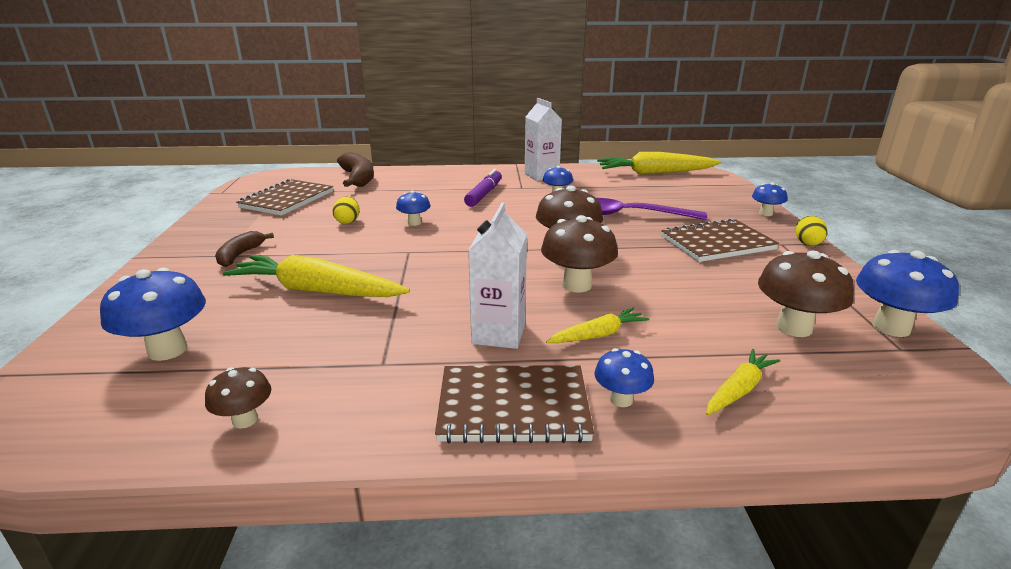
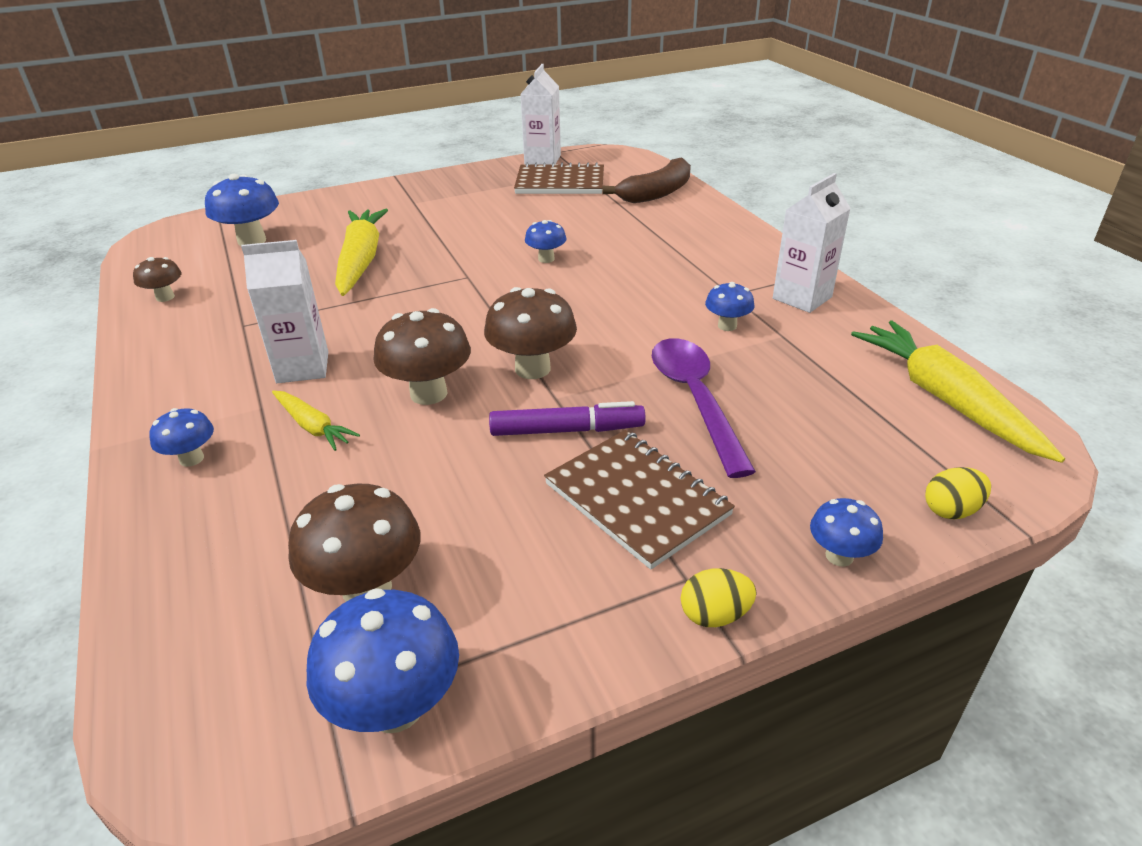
camera: 70 degrees right, 10 degrees up
(228, 198) = (542, 159): none -> white carton
(240, 255) = (417, 208): brown banana -> none
(348, 221) = (524, 226): yellow egg -> yellow egg (951, 510)
(484, 194) = (677, 275): purple marker -> purple marker (567, 430)
(513, 407) = (180, 401): brown notebook -> none
(739, 390) = (211, 539): yellow carrot -> none

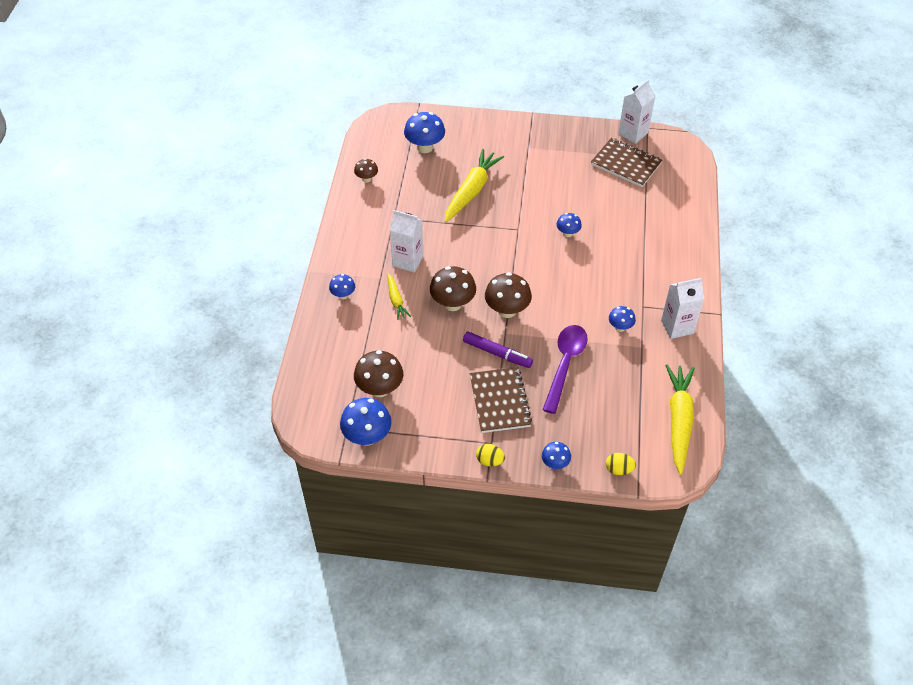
camera: 30 degrees right, 15 degrees up
(656, 193) = (676, 201): brown banana -> none

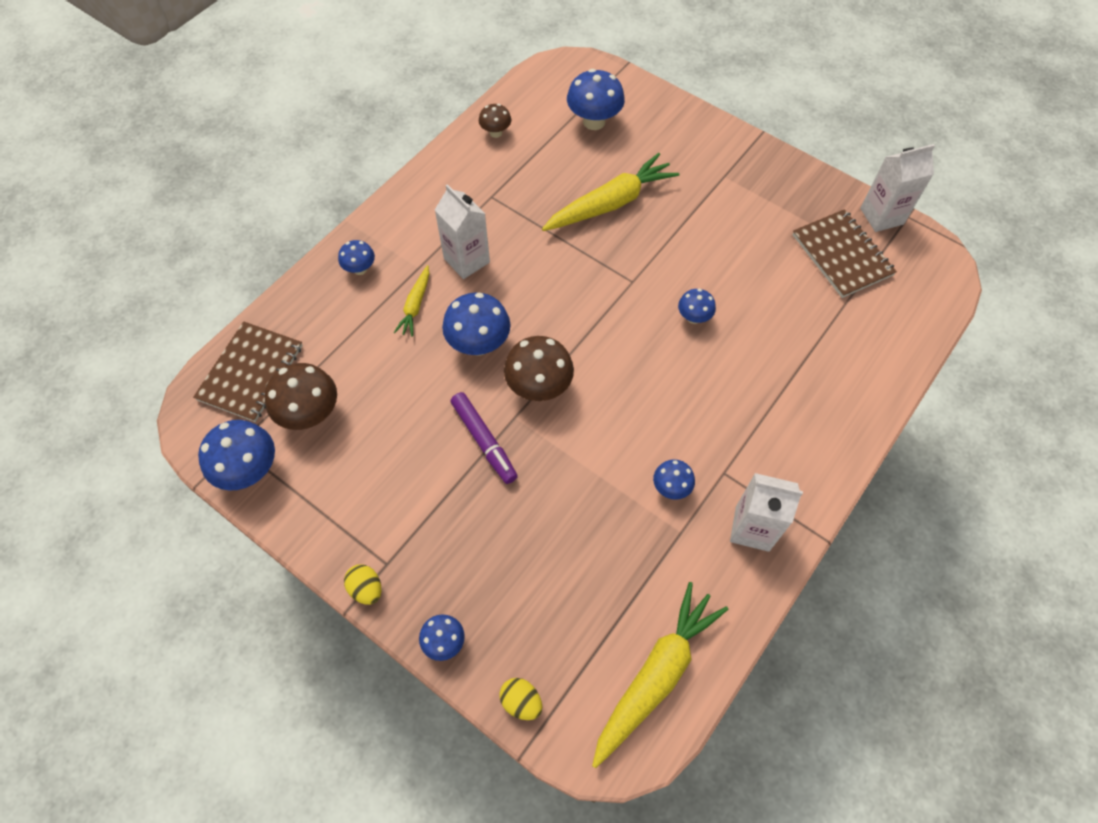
camera: 30 degrees right, 10 degrees up
(453, 304) = (479, 344): brown mushroom -> blue mushroom
(499, 401) = (439, 510): brown notebook -> brown notebook (251, 373)
(565, 364) = (559, 503): purple spoon -> none

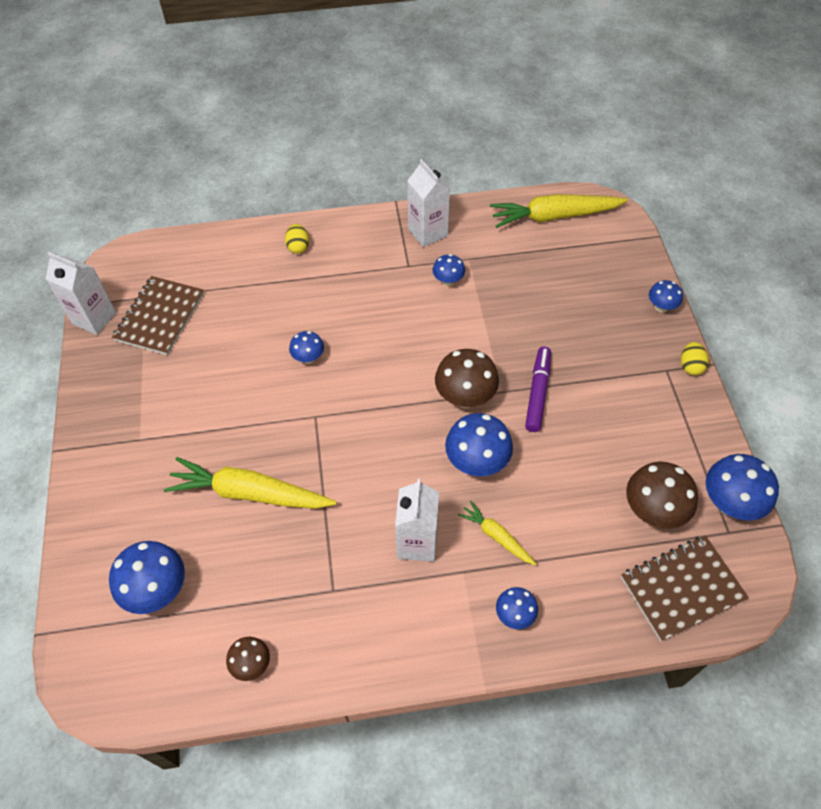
camera: 135 degrees left, 5 degrees down
(415, 305) = (496, 536): yellow carrot -> yellow carrot turned 105 degrees counterclockwise
(521, 701) = (638, 254): yellow egg -> yellow egg (298, 247)

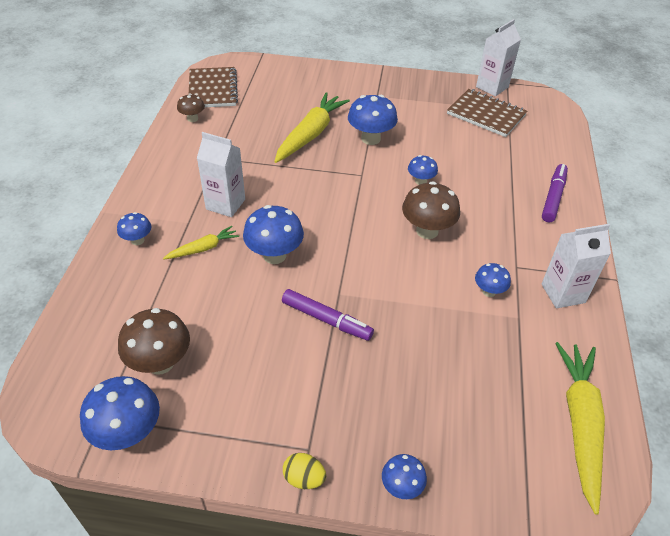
camera: 105 degrees right, 10 degrees down
(157, 590) = (263, 92): blue mushroom -> blue mushroom (370, 139)
(298, 247) = (553, 197): yellow egg -> purple marker
(465, 397) = (343, 266): brown mushroom -> brown mushroom (427, 231)
(682, 588) = (81, 354): brown notebook -> brown notebook (213, 89)

